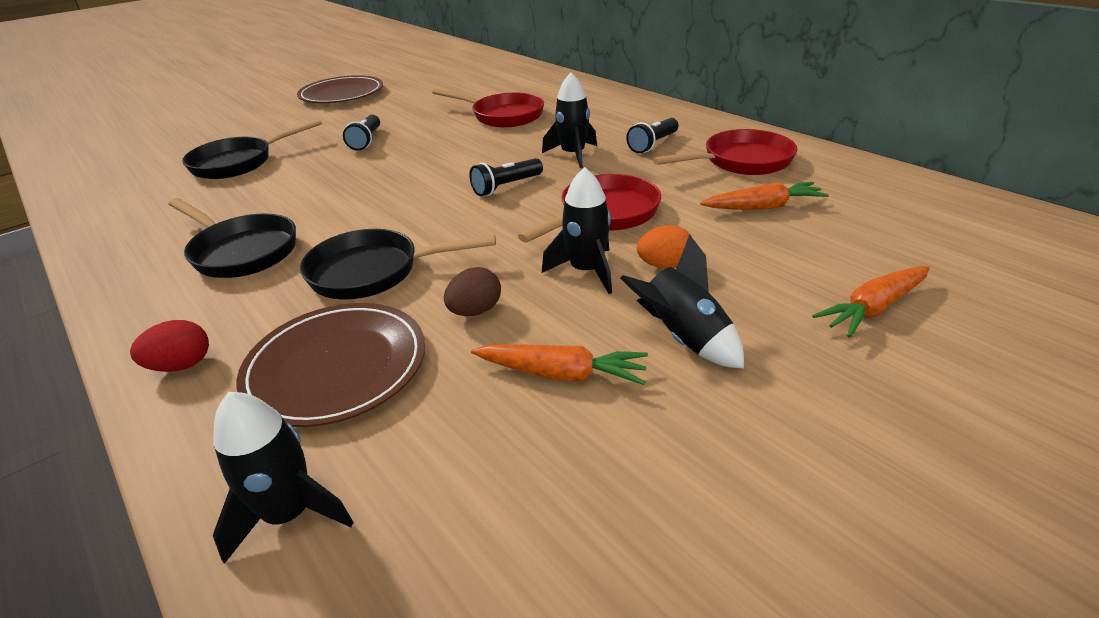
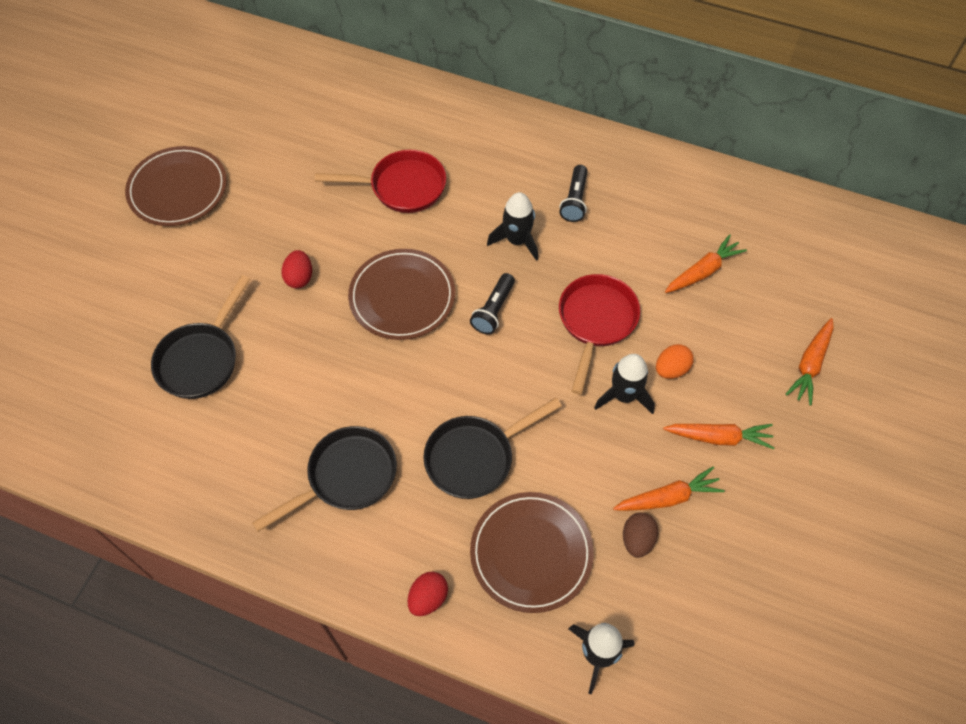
camera: 30 degrees left, 25 degrees up
(241, 251) = (346, 477): black pan -> black pan turned 45 degrees counterclockwise
(366, 141) = (299, 277): black flashlight -> red egg
(433, 164) = (402, 297): none -> brown plate
(475, 311) = (579, 467): brown egg -> brown egg (637, 540)
(683, 338) = (718, 437): black rocket -> orange carrot
(741, 161) = (659, 207): red pan -> none

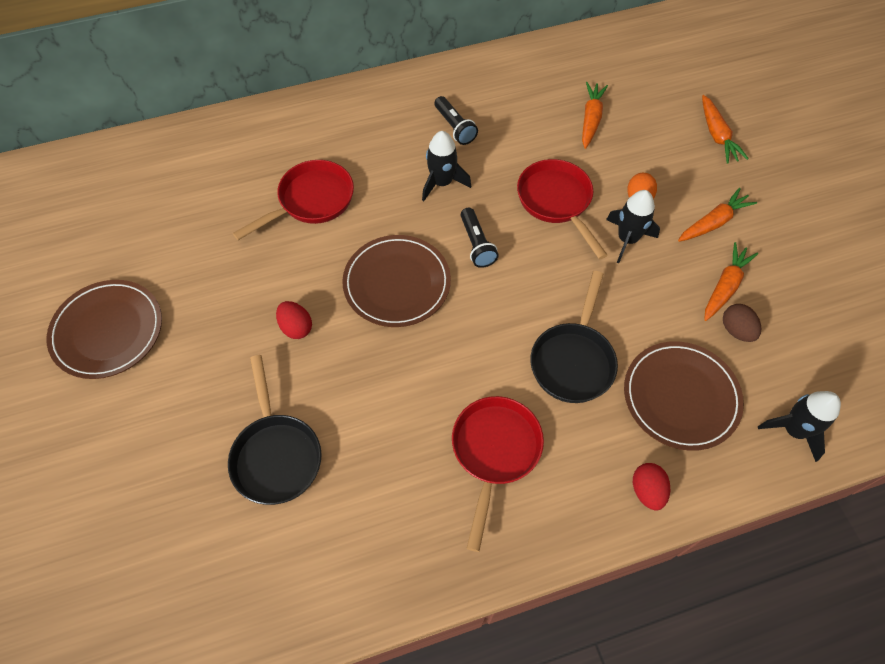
camera: 40 degrees left, 0 degrees up
(346, 477) = (494, 452): black pan -> red pan

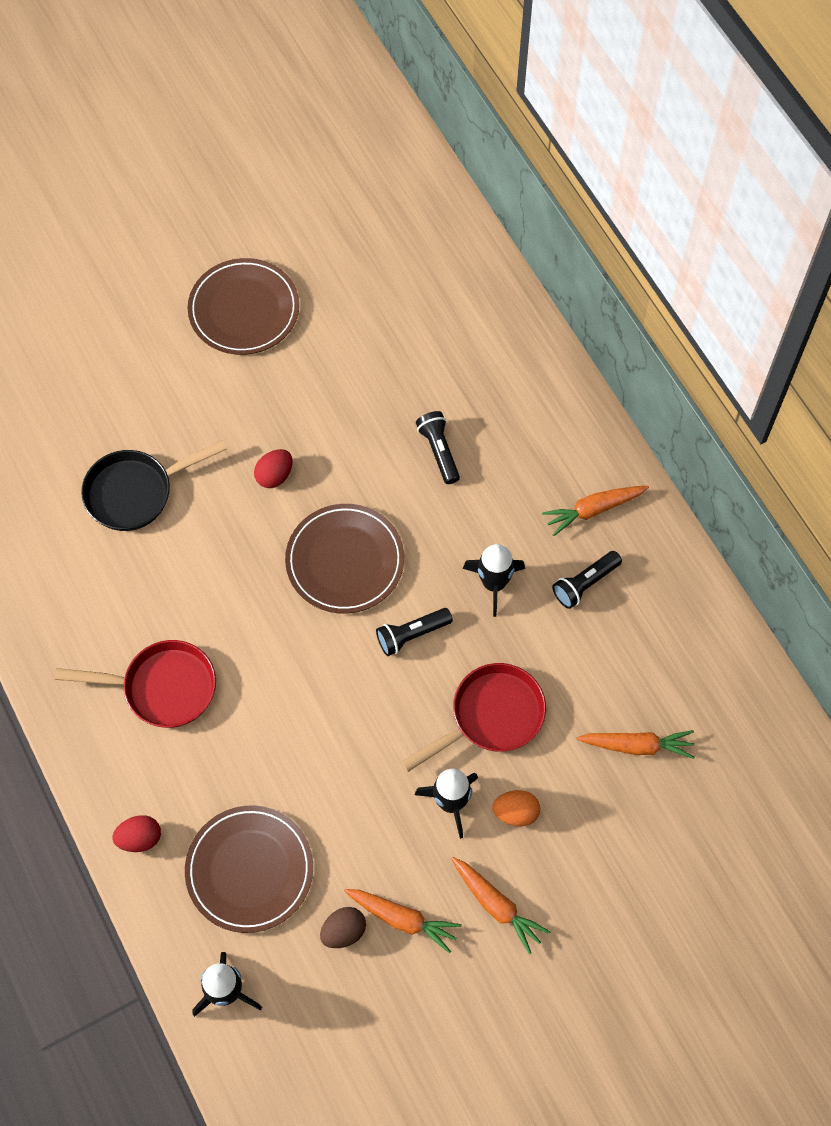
camera: 80 degrees right, 5 degrees up
(311, 201) = (439, 451): red pan -> black flashlight
(573, 360) = (277, 754): black pan -> none
(717, 135) = (646, 910): orange carrot -> orange carrot (593, 510)

